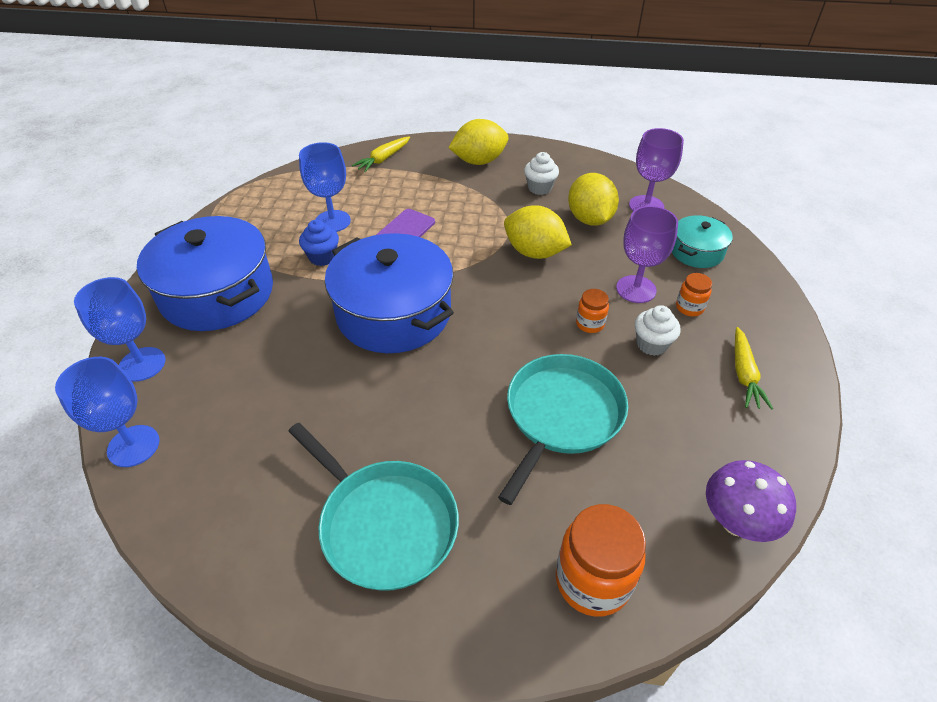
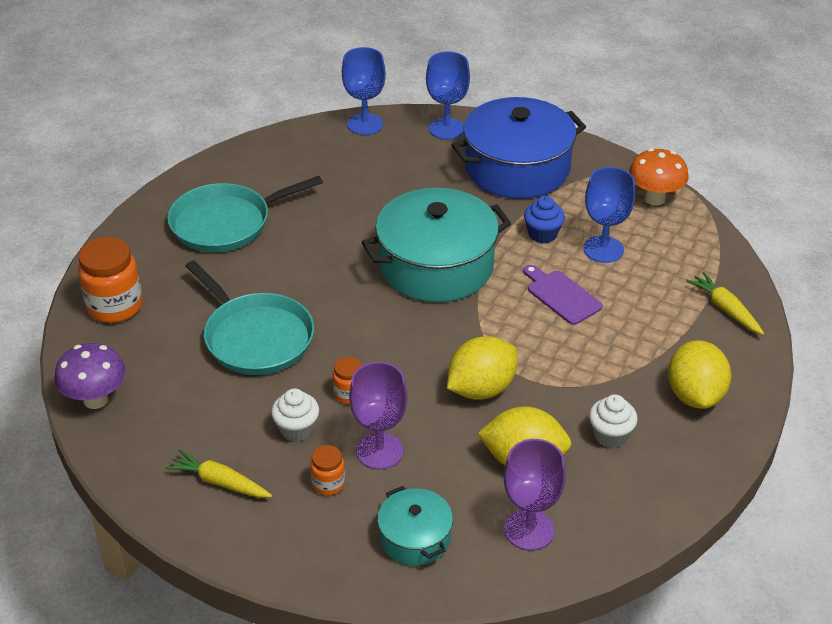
camera: 110 degrees right, 5 degrees down
(252, 205) = (654, 198): none -> orange mushroom
(393, 313) = (436, 266): blue pot -> turquoise pot

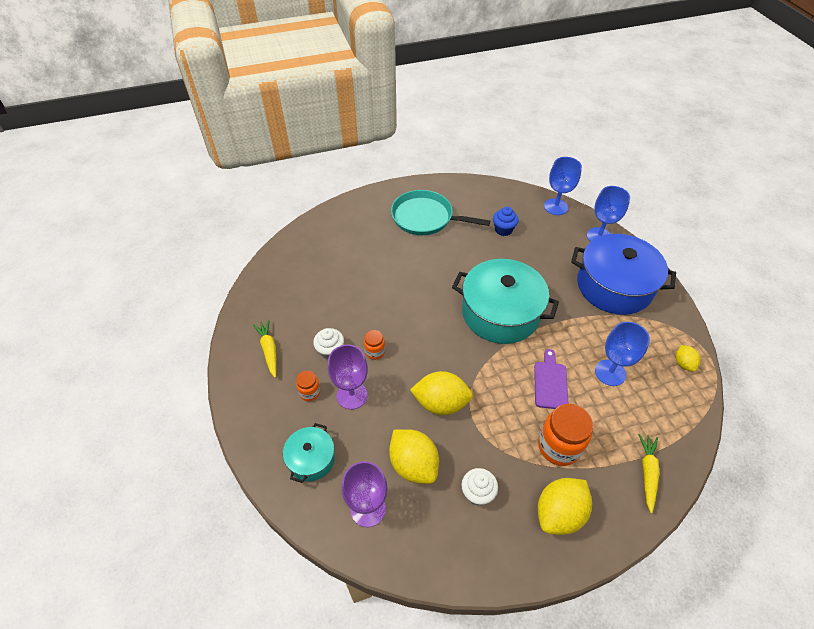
camera: 45 degrees right, 10 degrees up
(96, 399) = (272, 268): purple mushroom -> none
(115, 306) = (331, 228): orange jar -> orange jar (559, 446)
(255, 337) = (369, 287): turquoise pan -> none
(542, 234) = (583, 337): blue cupcake -> blue cupcake (503, 230)
(654, 198) = (683, 363): orange mushroom -> yellow lemon

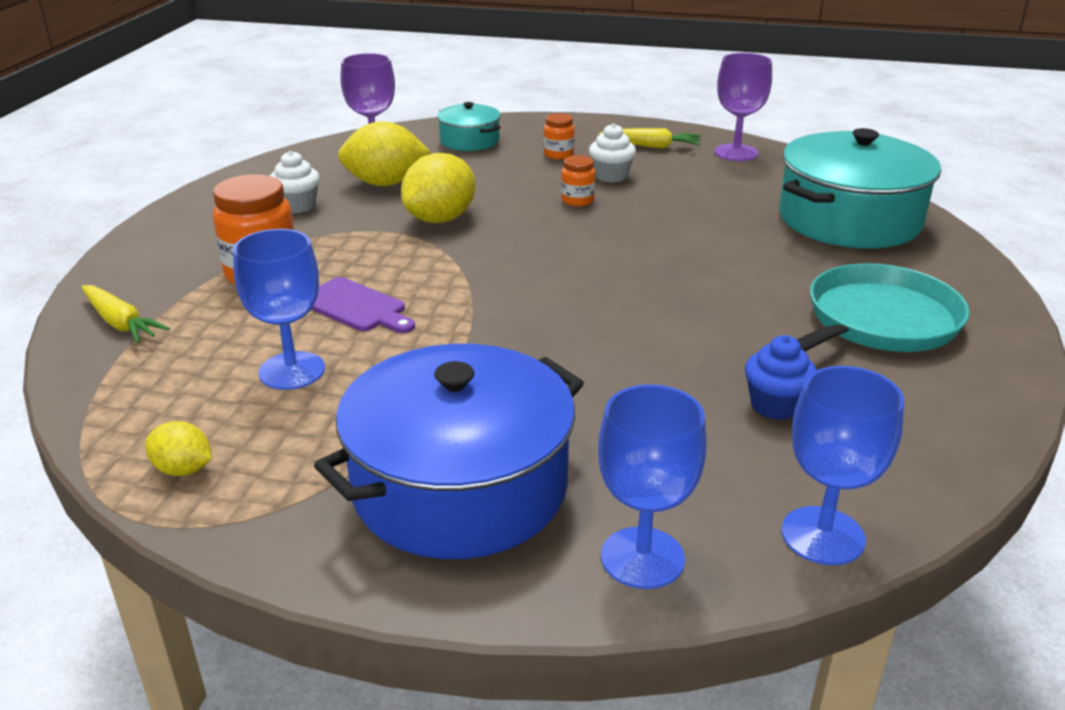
camera: 120 degrees right, 20 degrees down
(352, 395) = (524, 174): purple goblet -> purple goblet (736, 153)
(500, 313) = (541, 315): turquoise pot -> turquoise pot (849, 219)
(559, 513) = (196, 242): yellow lemon -> none

